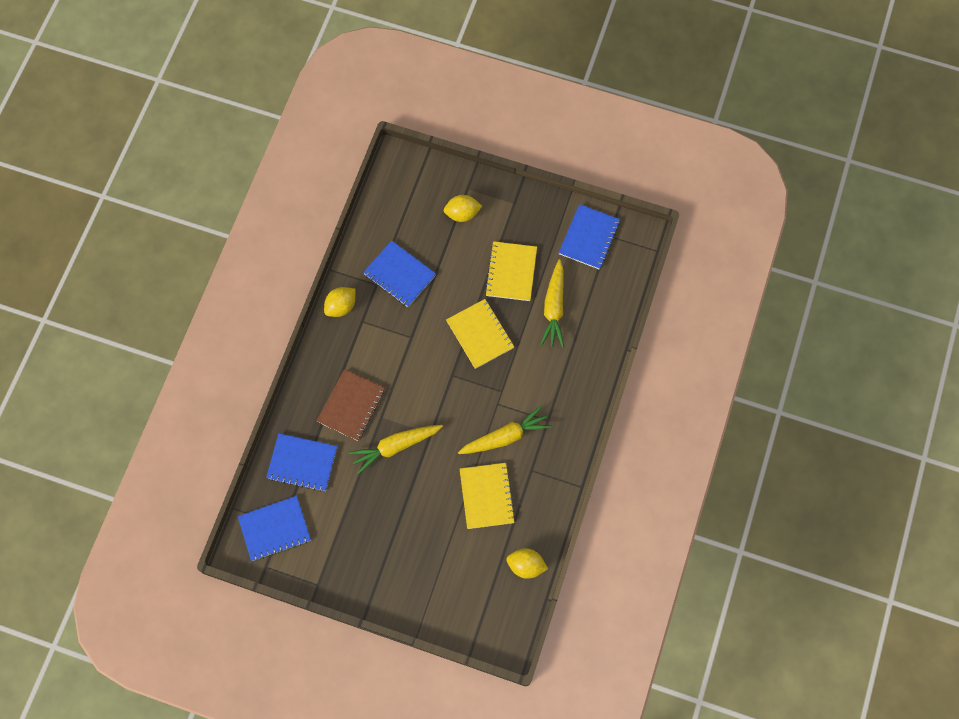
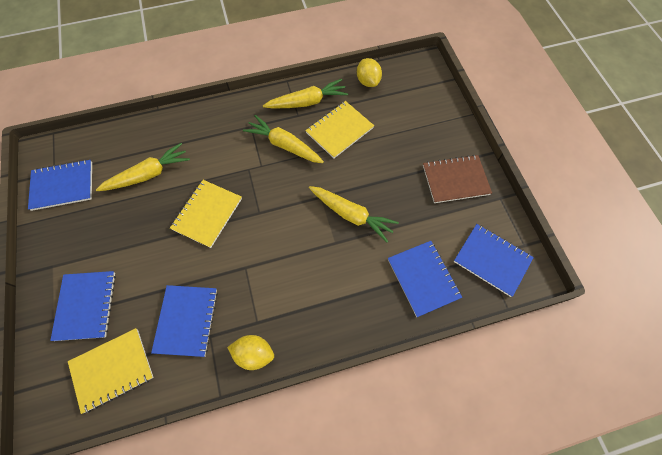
camera: 125 degrees left, 5 degrees down
(351, 405) = (343, 274): brown notebook -> brown notebook (455, 180)
(462, 214) = (86, 306): yellow lemon -> blue notebook
(511, 272) = (130, 225): yellow notebook -> yellow notebook (112, 369)
(541, 489) = (307, 102): none -> yellow carrot

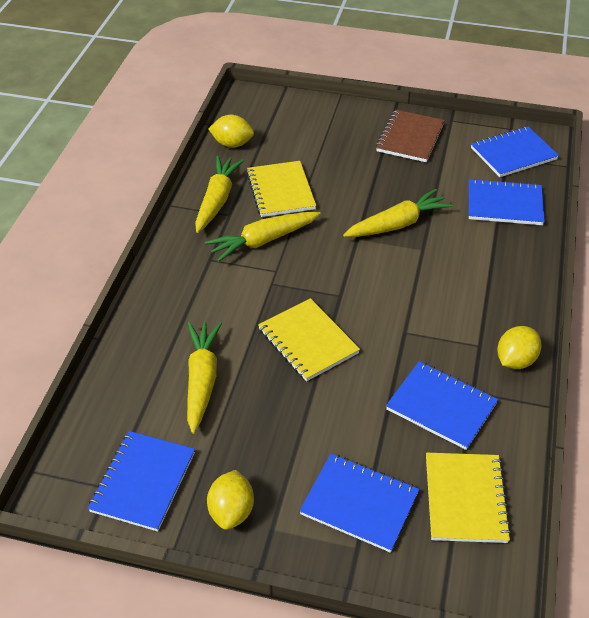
camera: 60 degrees left, 20 degrees down
(57, 239) = (231, 511): none -> yellow lemon

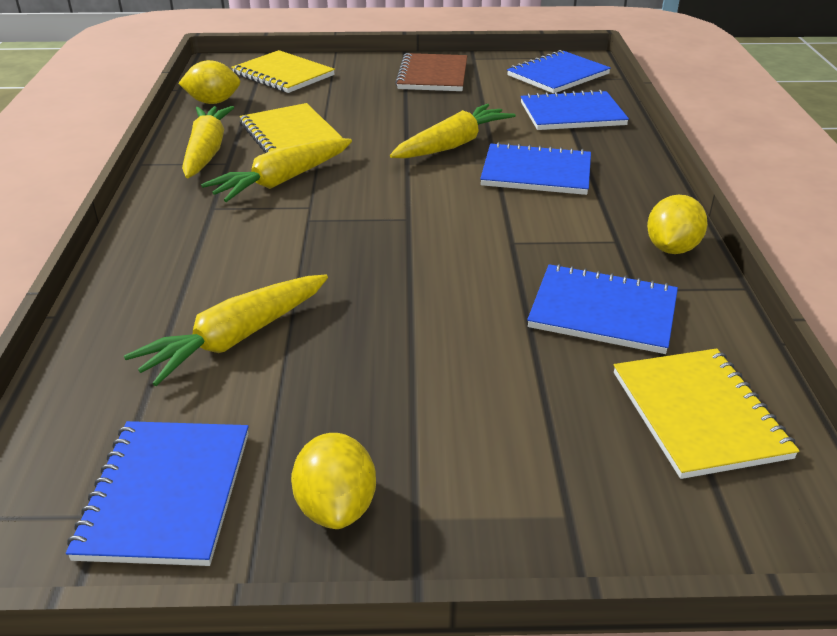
camera: 15 degrees left, 10 degrees down
(202, 380) = (235, 339): yellow carrot -> yellow carrot turned 120 degrees counterclockwise
(308, 341) = (382, 271): yellow notebook -> yellow notebook (283, 74)
(359, 504) = (543, 452): blue notebook -> blue notebook (536, 172)

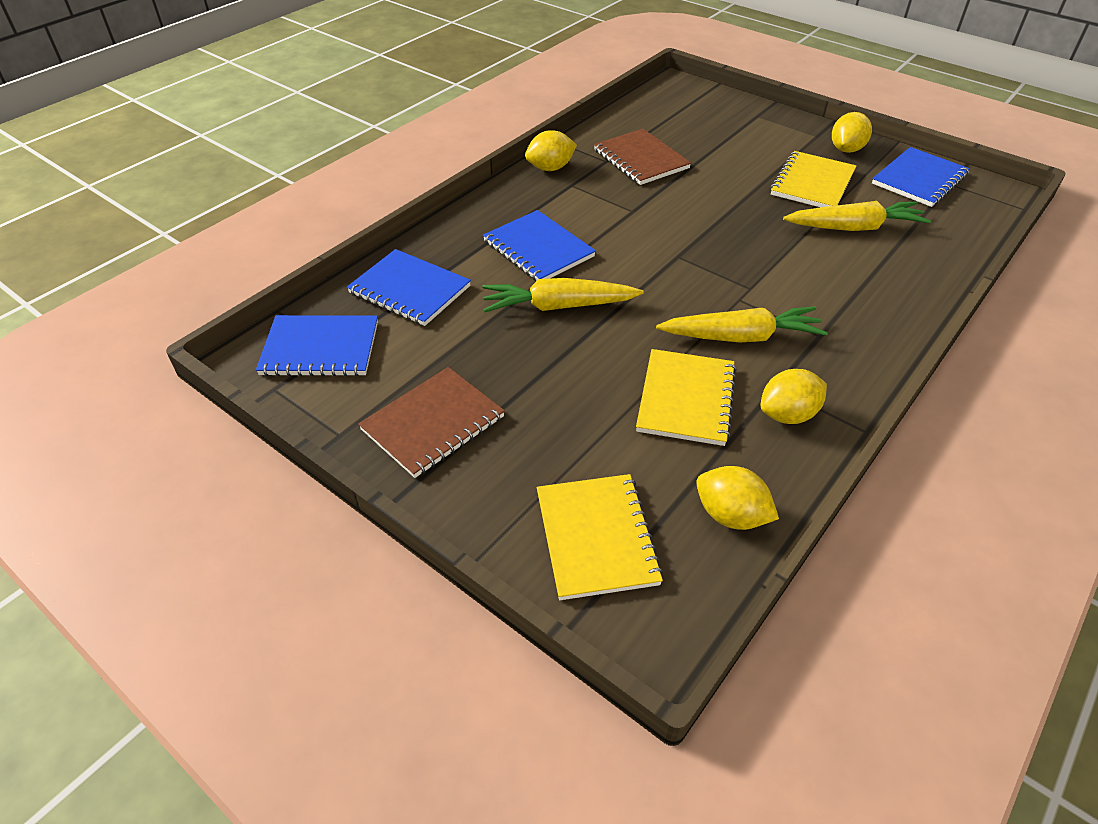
camera: 140 degrees left, 10 degrees up
(207, 151) = (788, 415): yellow carrot -> yellow lemon
(603, 312) = (641, 159): blue notebook -> brown notebook
(698, 414) = (663, 116): yellow notebook -> yellow notebook (812, 183)

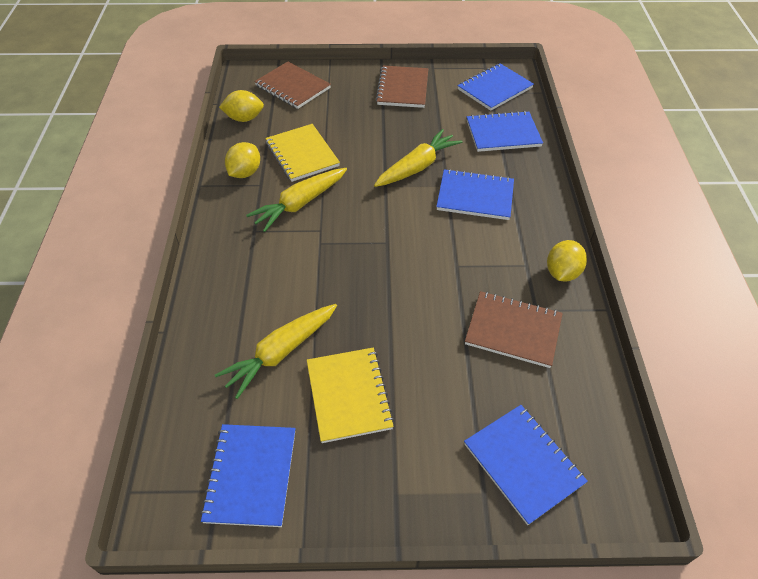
camera: 140 degrees right, 5 degrees up
(596, 537) = (293, 87): yellow notebook -> brown notebook
(718, 114) = (523, 463): none -> blue notebook
(846, 149) = (350, 485): yellow lemon -> none

